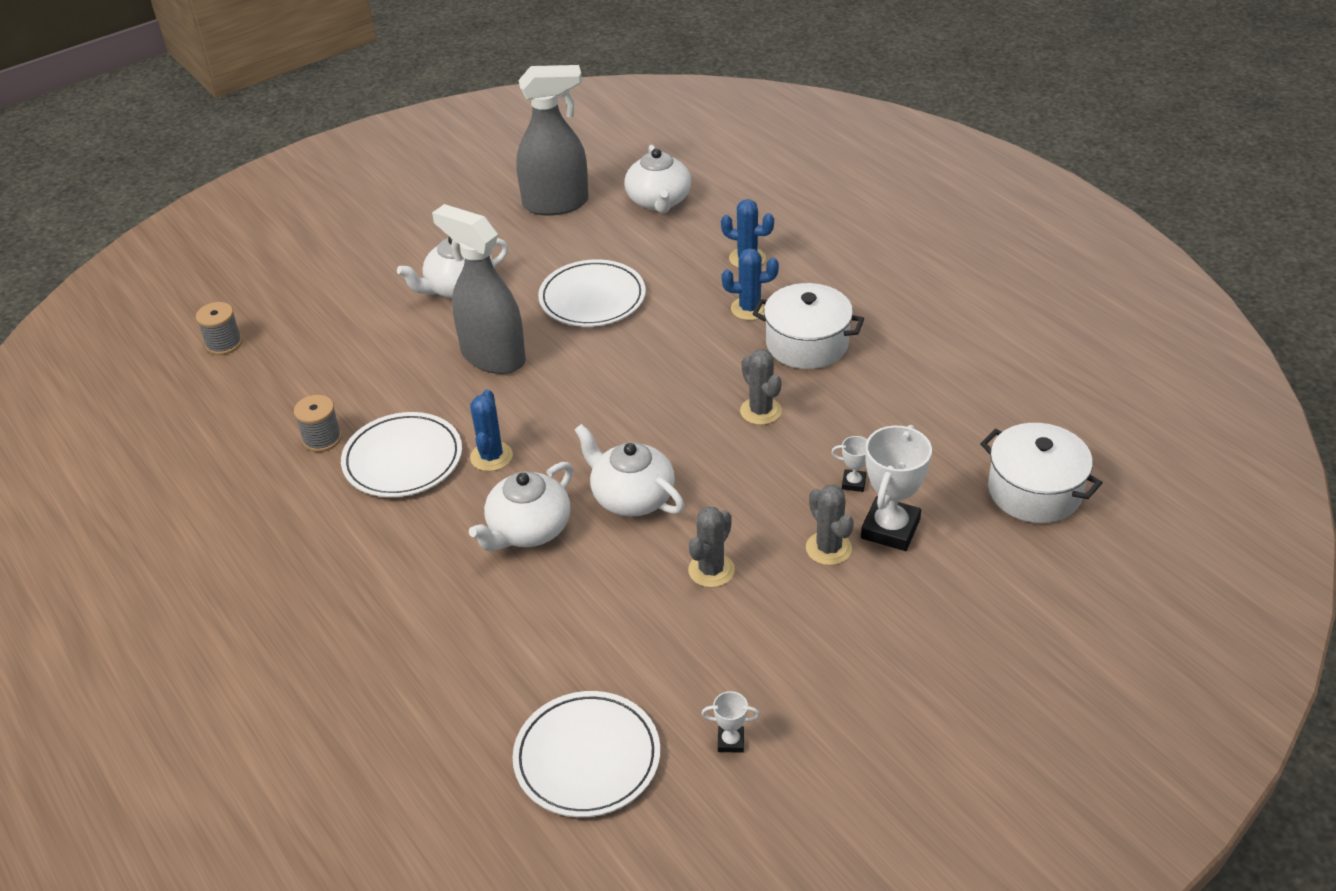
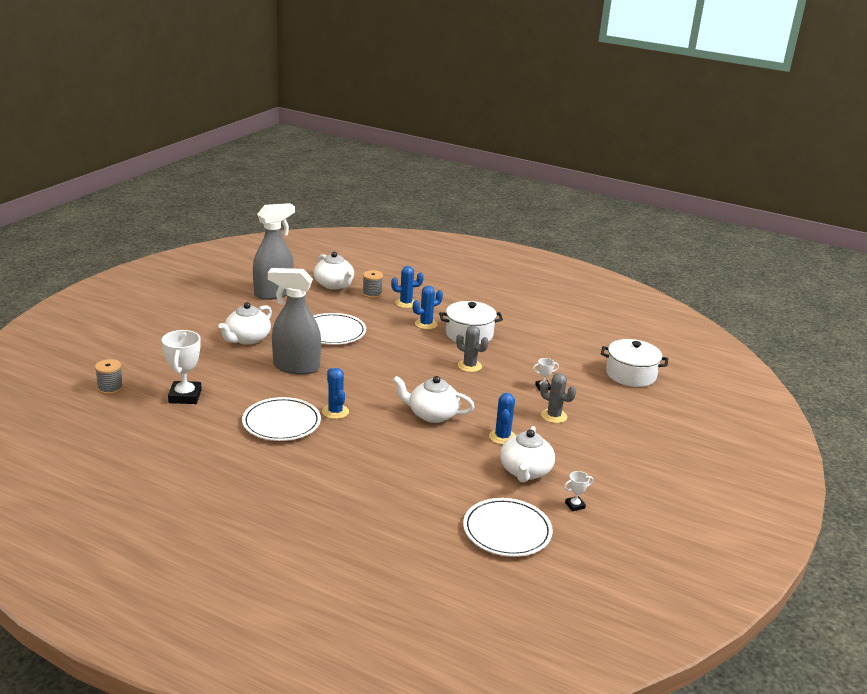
camera: 30 degrees left, 15 degrees down
(322, 439) = (220, 422): grey spool -> grey spool (372, 294)
(528, 529) = (386, 440): white teapot -> white teapot (525, 471)
(711, 570) = (502, 437): grey cactus -> blue cactus
(890, 529) = (577, 402): white trophy -> white trophy (185, 396)

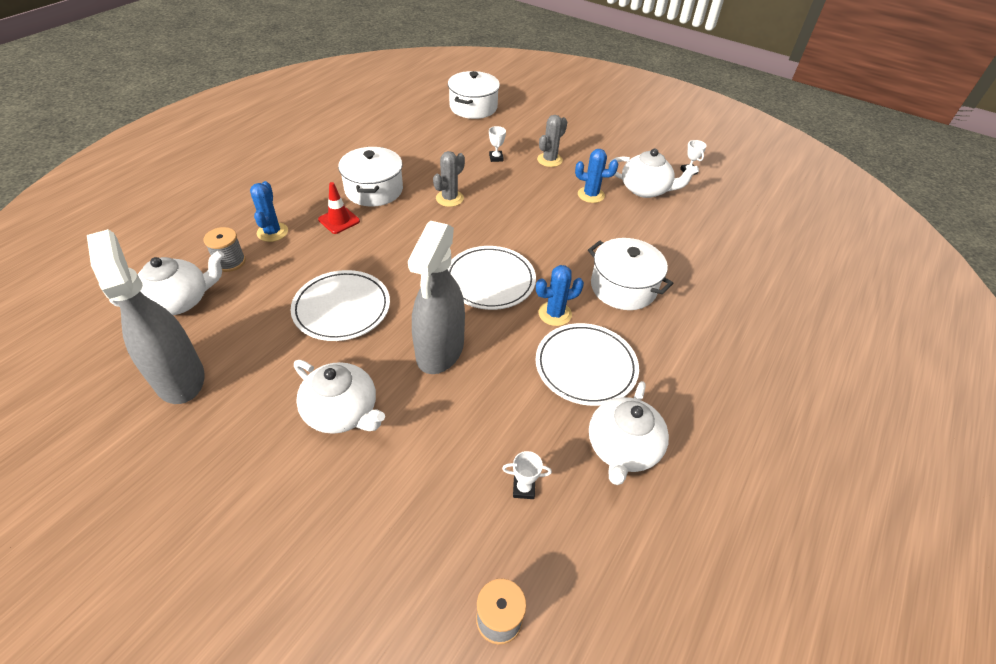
camera: 85 degrees left, 20 degrees up
(185, 396) = (523, 488): white trophy -> white trophy, size x0.47
(371, 446) = (623, 287): none -> white pot
(426, 324) = (339, 220): blue cactus -> red traffic cone
(432, 414) = (554, 236): white teapot -> white teapot (622, 448)
(507, 531) = (737, 212): white plate -> white plate (490, 281)

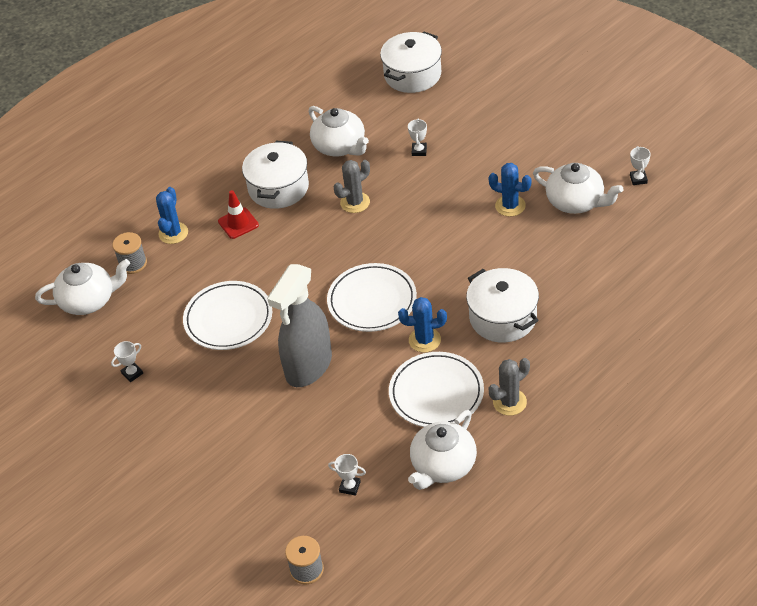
camera: 20 degrees right, 0 degrees up
(179, 378) = (89, 371): grey spray bottle -> none
(234, 376) = (132, 373): none -> white trophy
(342, 412) = (216, 412): white teapot -> white teapot (340, 146)
(549, 160) = (479, 156): grey cactus -> grey cactus (509, 402)

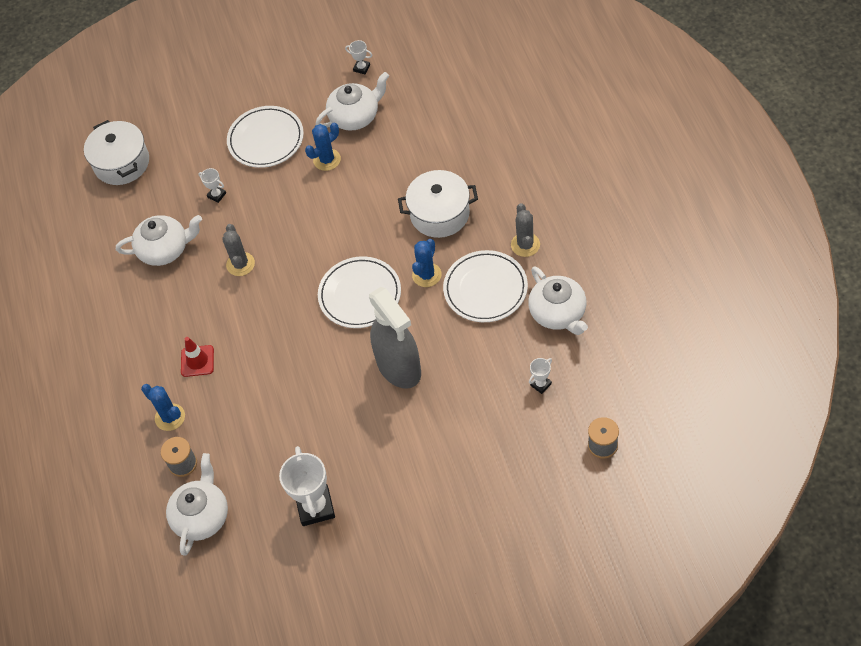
camera: 60 degrees left, 10 degrees up
(132, 373) = (315, 507): white trophy -> white trophy, size x2.11
(228, 319) = (305, 408): white plate -> white plate (266, 139)
(278, 188) = (178, 314): white pot -> none

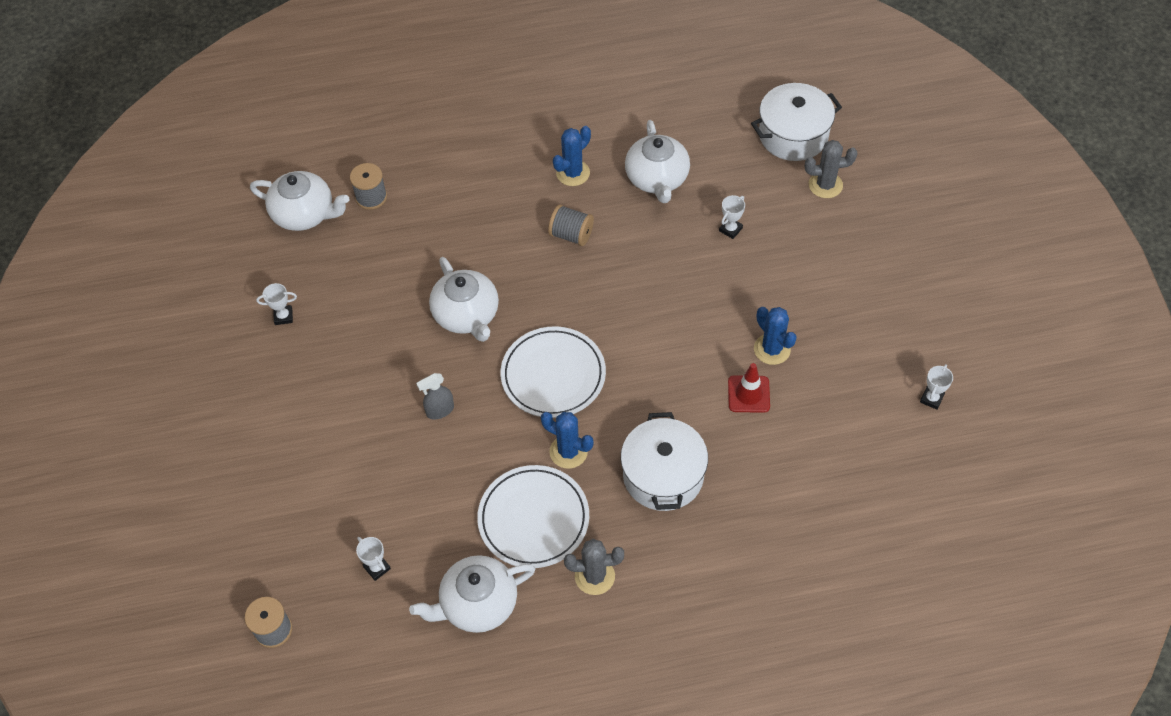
camera: 90 degrees right, 0 degrees up
(170, 417) = (430, 185): blue cactus -> blue cactus (573, 173)
(197, 361) = (496, 210): red traffic cone -> red traffic cone (748, 394)
(223, 302) = (571, 235): none -> grey spool
(240, 264) = (622, 252): grey cactus -> grey cactus (825, 185)
(266, 139) = (814, 282): white plate -> none
(315, 507) = (283, 316): white trophy -> white trophy, size x0.47
(355, 116) = (843, 386): white teapot -> white teapot (467, 315)
(399, 367) = (440, 410): grey spray bottle -> grey spray bottle, size x0.41

